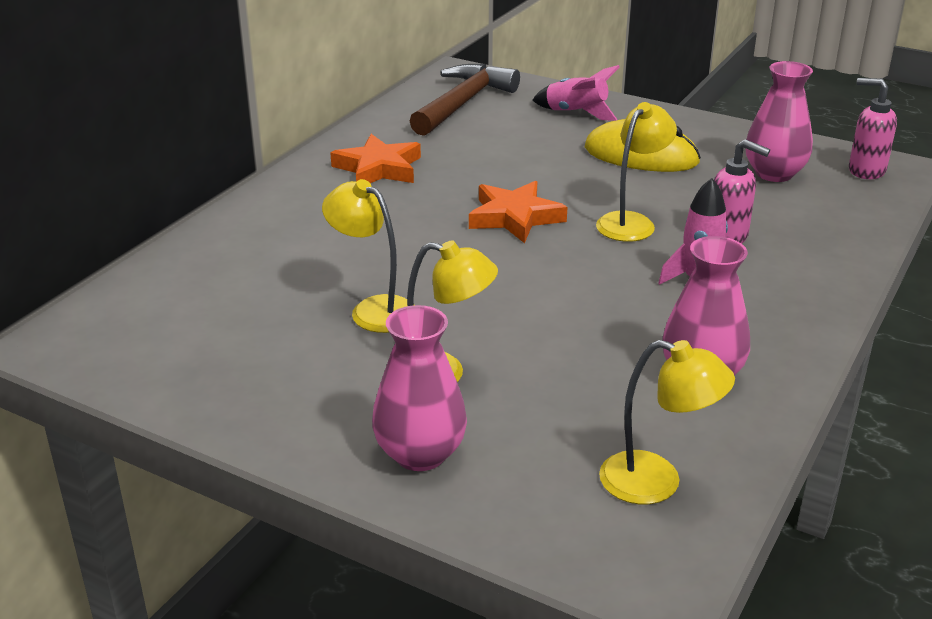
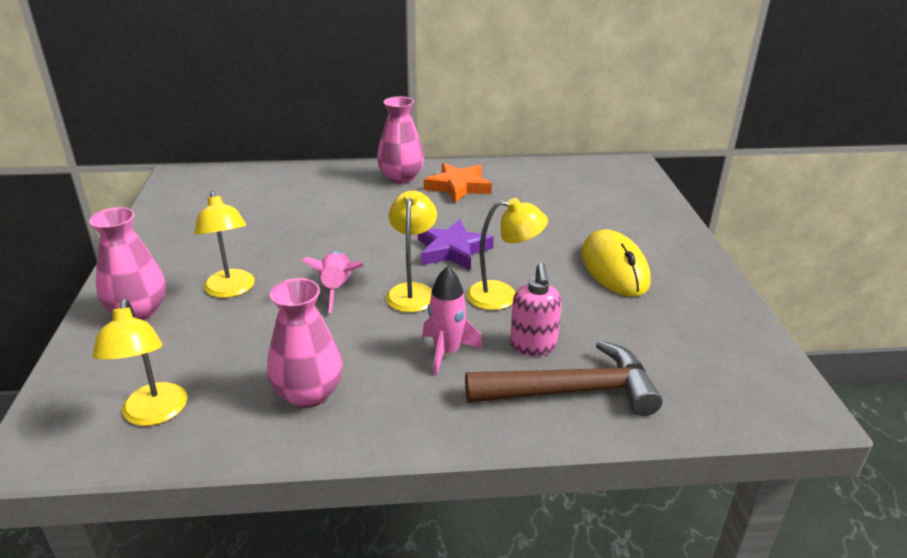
camera: 55 degrees right, 0 degrees up
(373, 309) = (286, 243): yellow lamp -> yellow lamp (412, 291)
(463, 103) = (588, 181): brown hammer -> brown hammer (572, 391)
(515, 217) = (452, 250): orange star -> purple star
(576, 113) = (641, 222): pink rocket -> pink rocket (336, 289)
(774, 173) = (677, 338): pink vase -> pink vase (401, 177)
(865, 171) = (762, 389): pink soap dispenser -> none

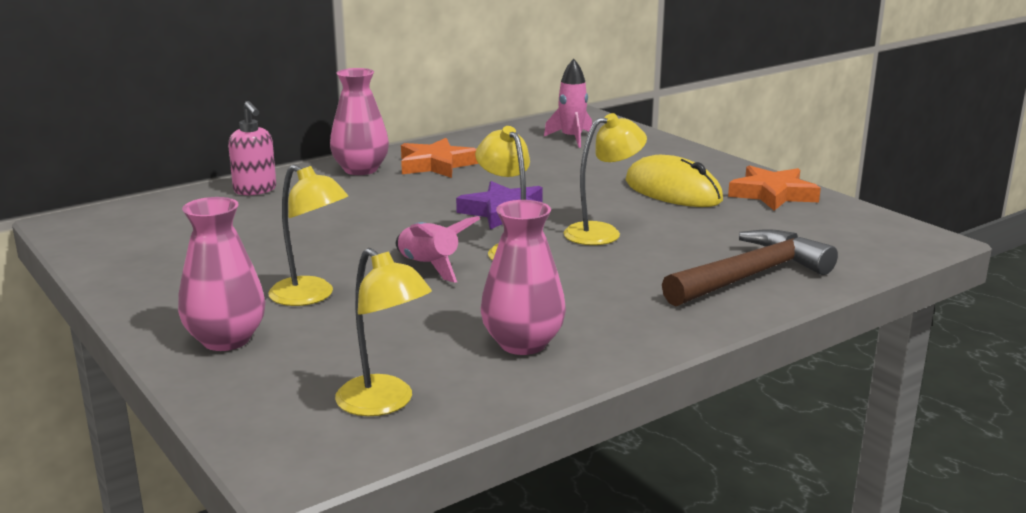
camera: 30 degrees left, 10 degrees down
(447, 352) = (609, 281): pink rocket -> pink rocket (571, 138)
(533, 346) = (678, 258): pink soap dispenser -> pink soap dispenser (255, 190)
(703, 299) = (772, 194): none -> orange star

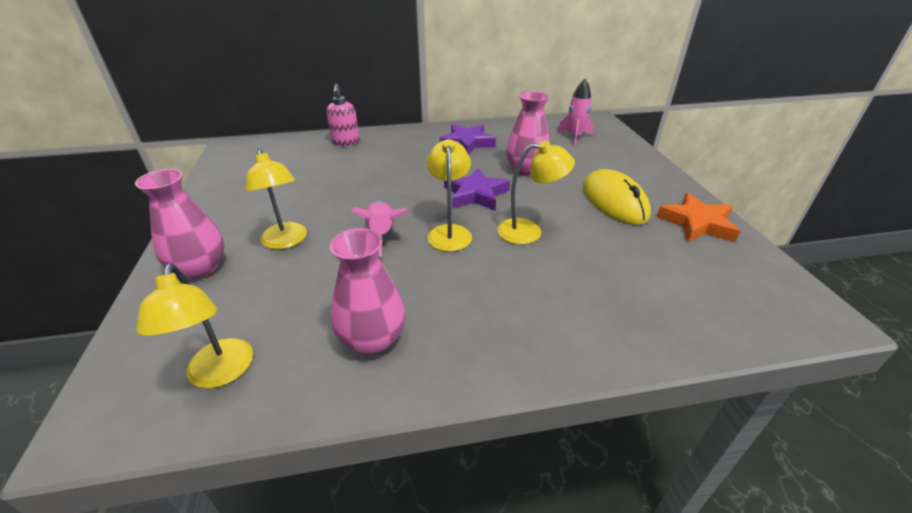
camera: 25 degrees right, 15 degrees up
(361, 170) = (419, 138): pink vase -> pink vase (526, 169)
(436, 165) = (467, 143): orange star -> purple star
(751, 276) = (617, 316): brown hammer -> none

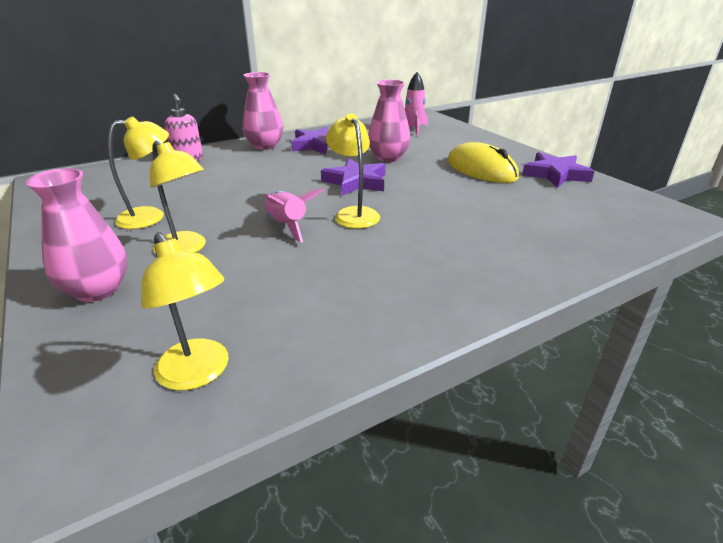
camera: 20 degrees left, 5 degrees down
(372, 339) = (343, 307): pink vase -> pink vase (265, 146)
(529, 231) = (426, 201): yellow lamp -> yellow lamp (151, 217)
(697, 223) = (555, 174): orange star -> purple star

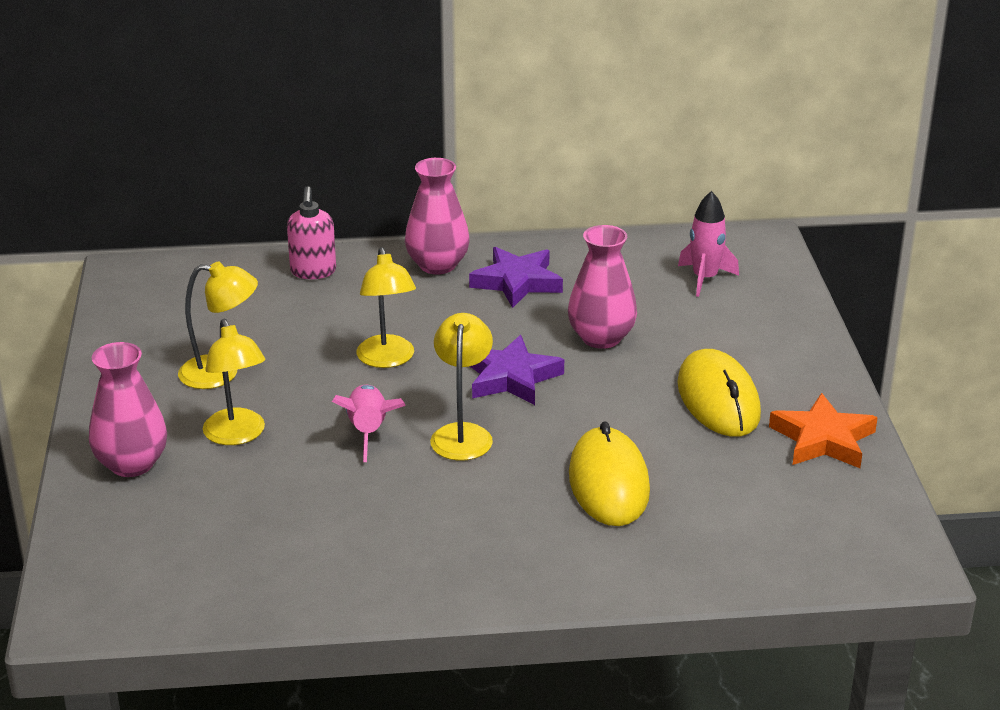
camera: 25 degrees right, 0 degrees up
(198, 374) = (186, 579): yellow lamp -> yellow lamp (387, 359)
(472, 218) = (609, 483): none -> yellow mouse
(555, 174) = (823, 439): purple star -> orange star

